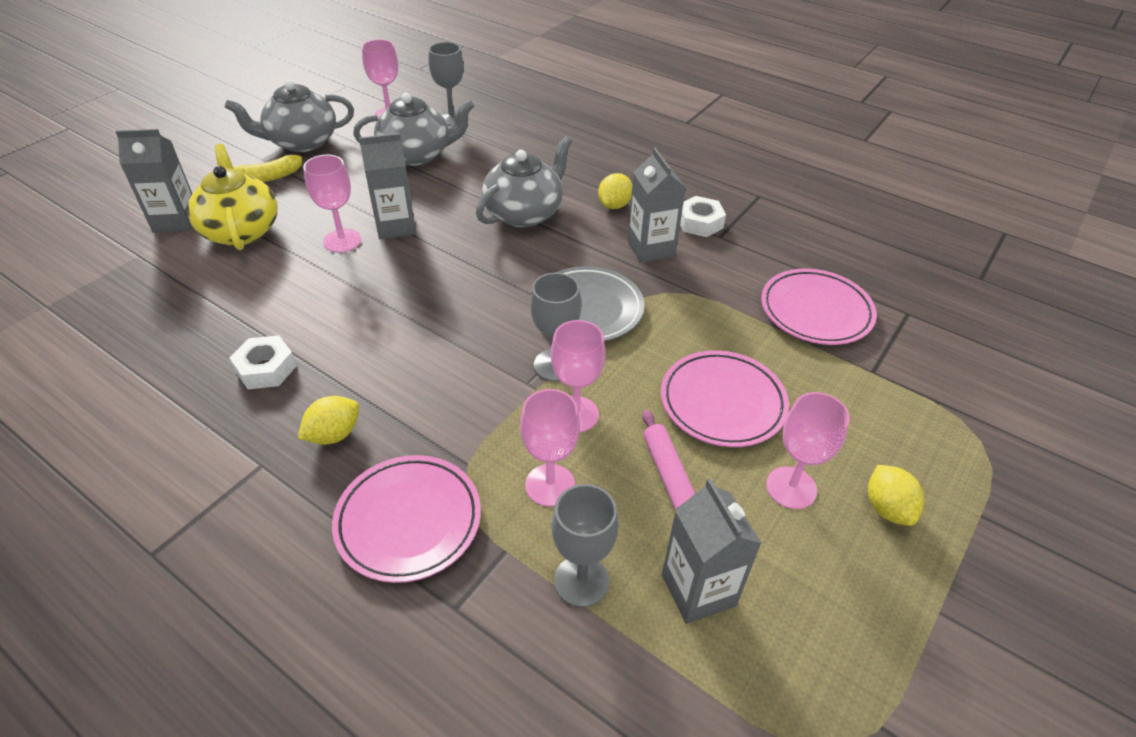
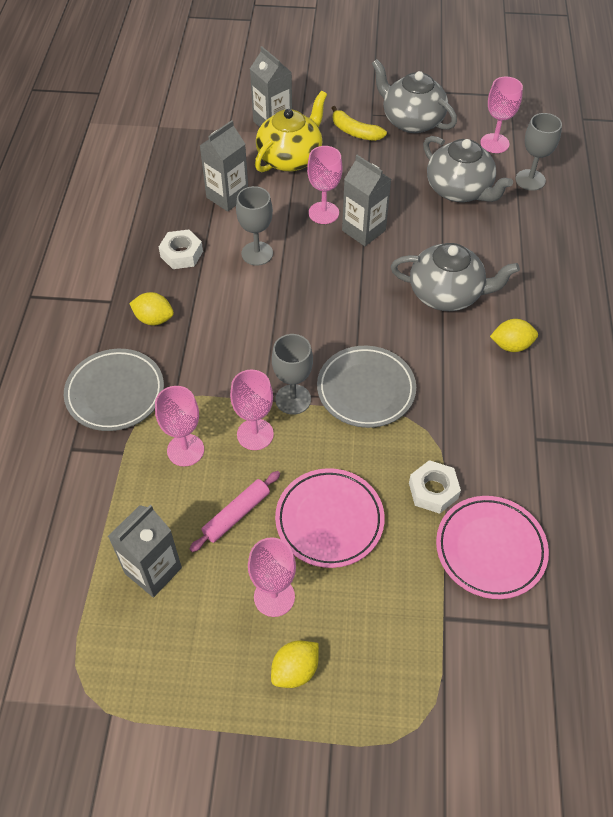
camera: 60 degrees right, 10 degrees up
(408, 521) = (115, 393): pink plate -> grey plate
(581, 581) = (124, 502): grey goblet -> grey goblet (257, 253)
(651, 248) = (474, 397): grey carton -> grey carton (227, 196)
(700, 223) = (542, 416): white nut -> white nut (433, 491)

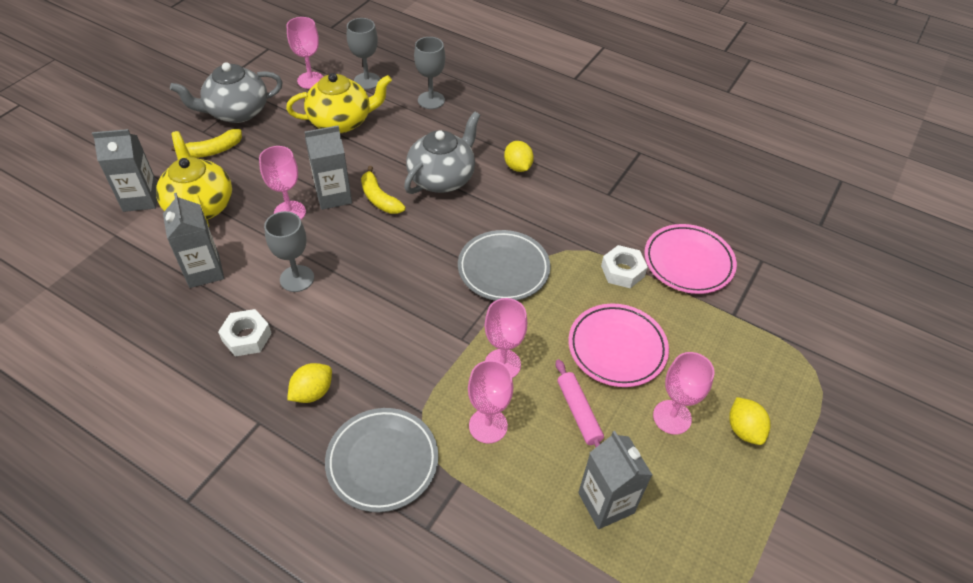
camera: 65 degrees left, 5 degrees down
(293, 399) = (482, 321): grey goblet -> grey goblet (431, 100)
(384, 262) = (379, 199): none -> yellow banana
(459, 190) = (341, 121): grey teapot -> yellow teapot
(511, 345) = (518, 167): yellow lemon -> yellow lemon turned 45 degrees counterclockwise

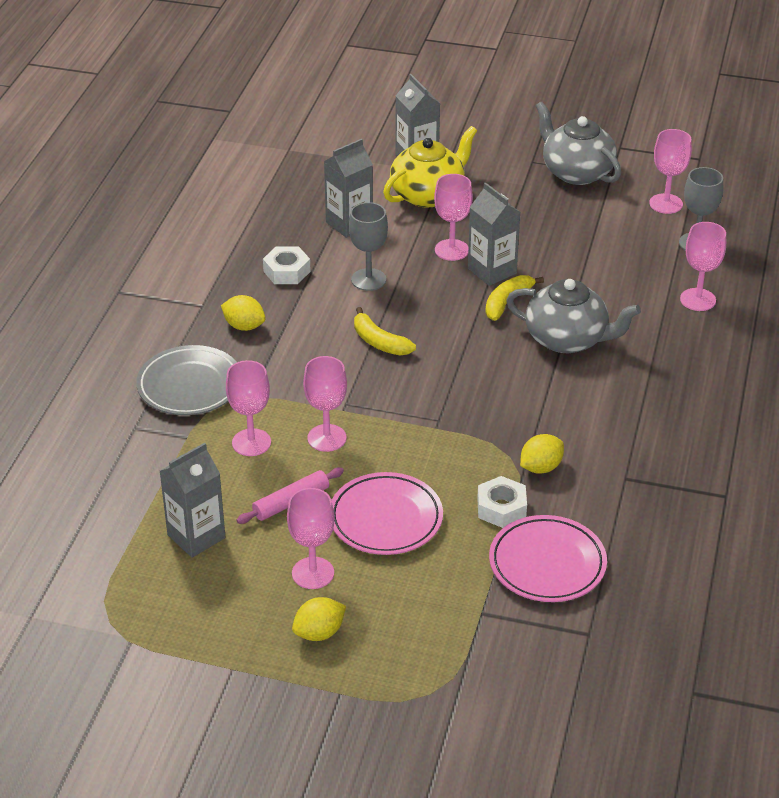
camera: 75 degrees right, 10 degrees down
(213, 150) = (508, 177): yellow banana -> yellow banana (379, 342)
(341, 121) = (611, 244): yellow teapot -> none
(431, 100) = (698, 300): grey goblet -> pink goblet
(503, 269) = (454, 414): grey plate -> none
(518, 167) = (625, 393): yellow lemon -> yellow lemon (541, 467)

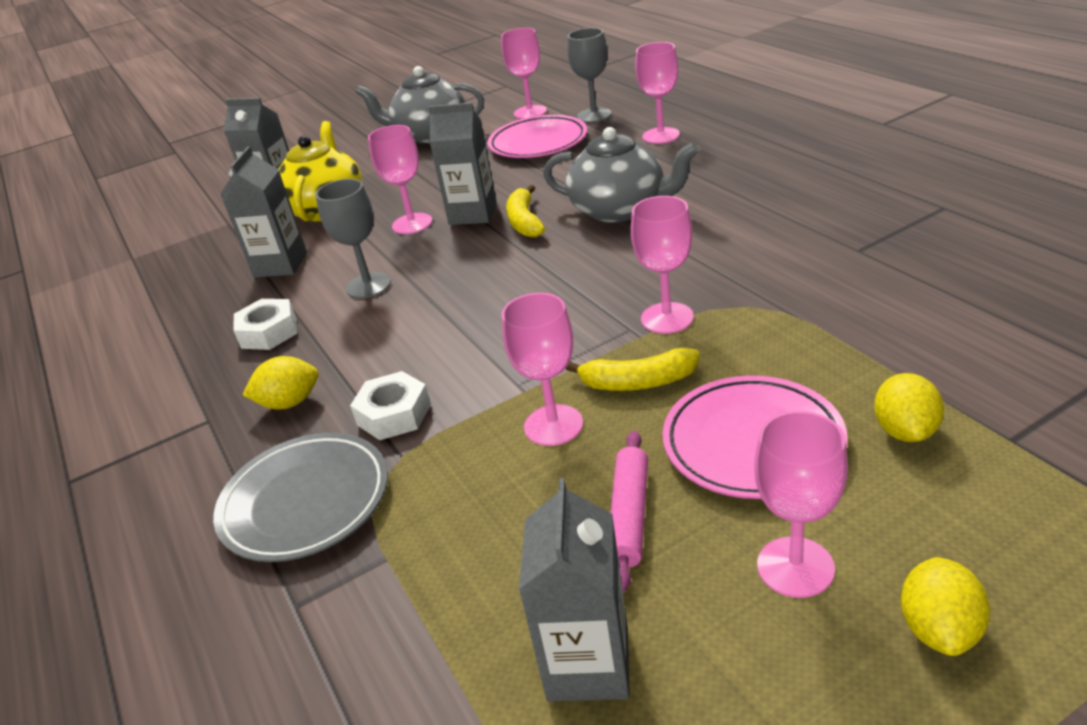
camera: 40 degrees left, 5 degrees down
(251, 442) = (477, 497): pink goblet -> pink goblet (667, 318)
(379, 342) = (462, 317): yellow banana -> yellow banana (638, 382)
(501, 508) = (826, 345): white nut -> white nut (394, 414)
(541, 467) = (786, 293): yellow lemon -> yellow lemon (905, 431)
(547, 564) = (957, 351): pink plate -> pink plate (538, 143)
(567, 339) = (620, 210): grey teapot -> grey teapot turned 45 degrees clockwise

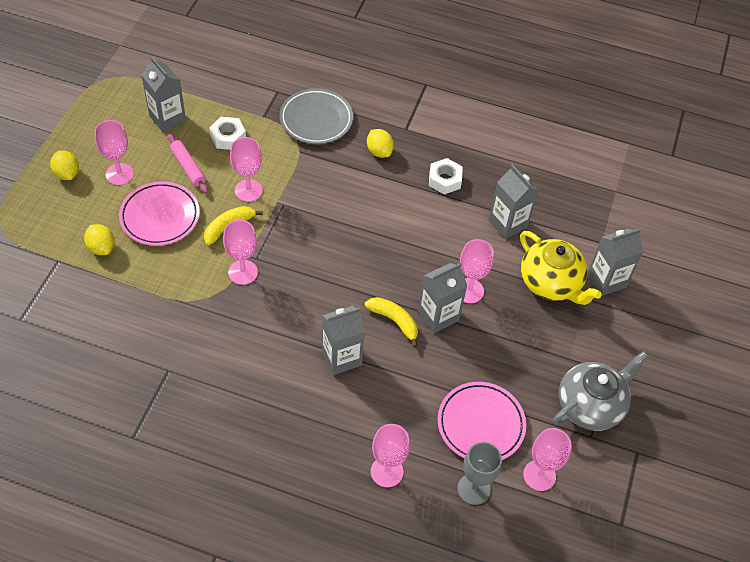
camera: 130 degrees right, 20 degrees up
(289, 403) = (379, 151): yellow lemon -> yellow lemon turned 60 degrees counterclockwise
(368, 285) = (431, 230): grey goblet -> none
(394, 414) = (324, 166): white nut -> white nut (228, 137)
(620, 210) = (341, 357): grey teapot -> grey carton

